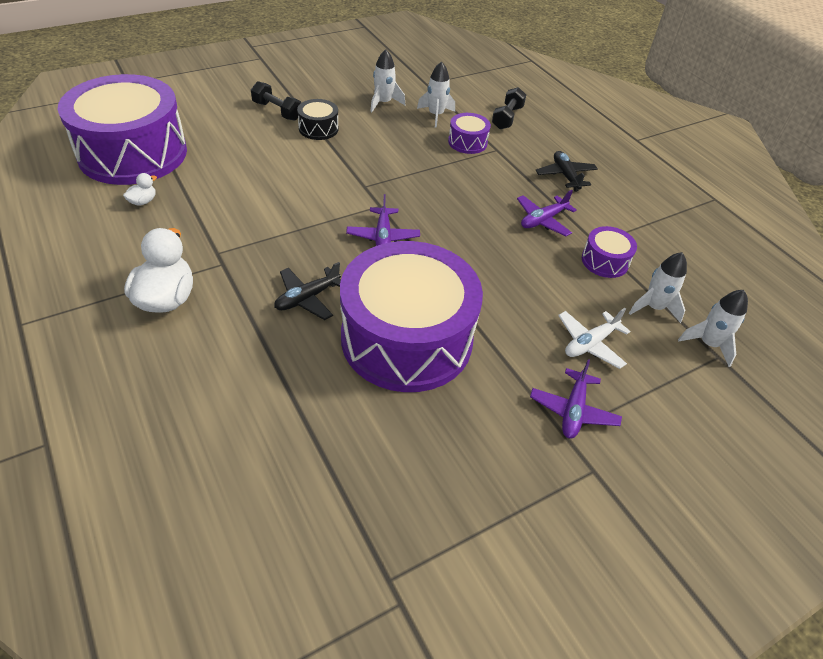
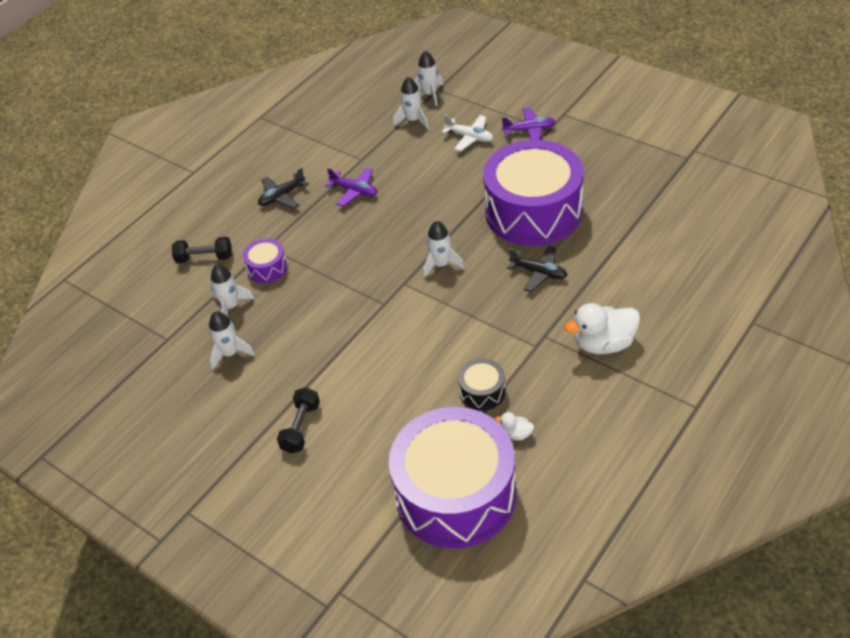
camera: 105 degrees left, 0 degrees up
(318, 128) = (313, 378): black drum -> black drum (482, 391)
(383, 236) = (441, 265): purple plane -> white rocket
(605, 261) = (381, 150): purple drum -> none

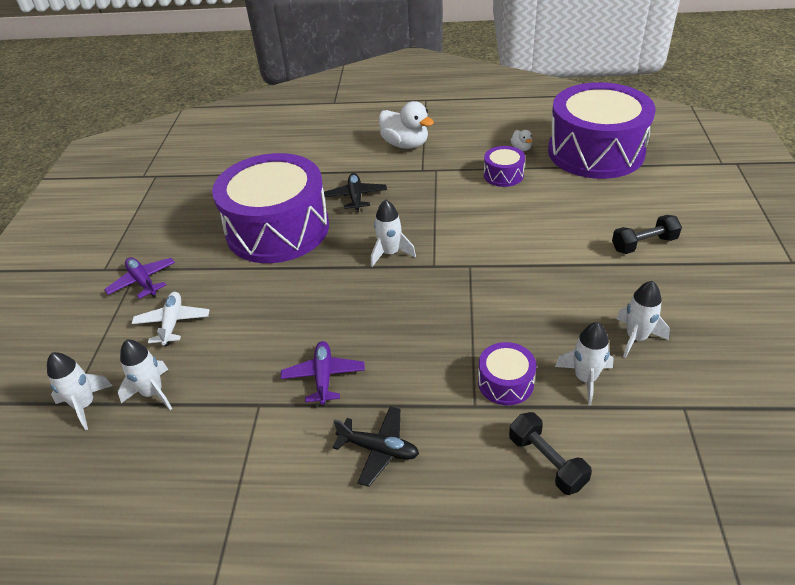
camera: 125 degrees left, 5 degrees down
(482, 391) = (503, 175): black drum -> purple drum

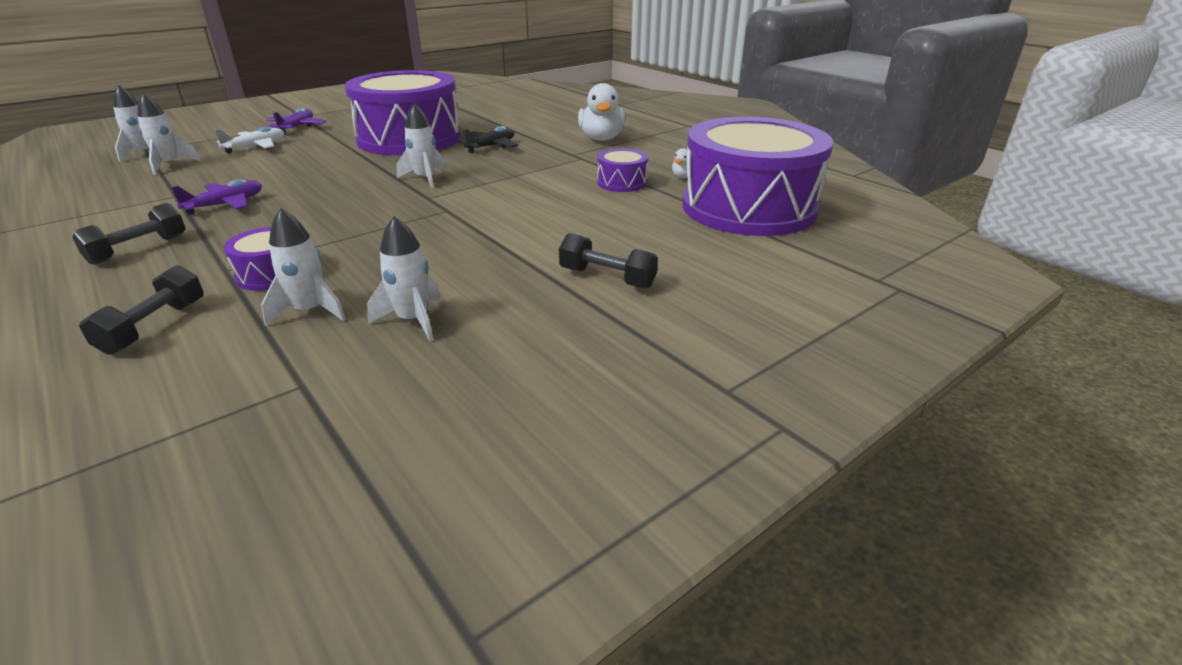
camera: 45 degrees right, 10 degrees down
(379, 449) = (138, 249): black plane -> black dumbbell

